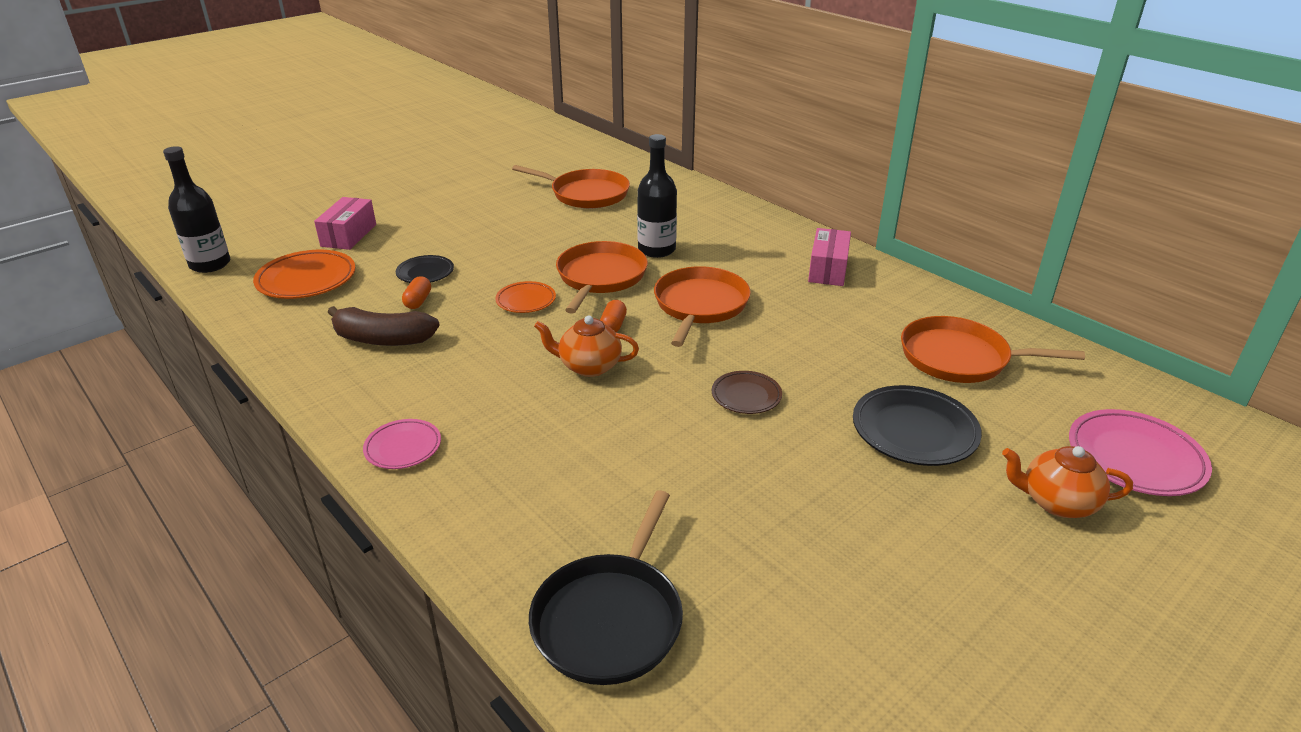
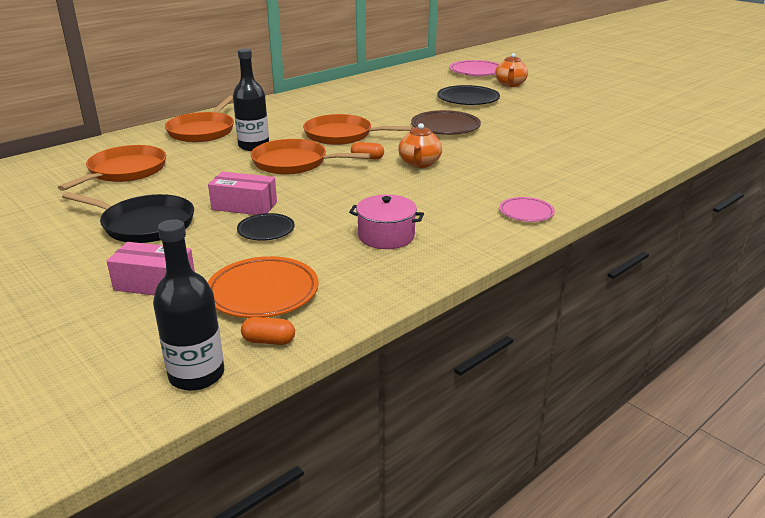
camera: 90 degrees left, 5 degrees down
(383, 339) = (386, 236): brown banana -> pink pot
(418, 301) = (321, 228): orange capsule -> orange capsule (269, 341)
(526, 301) = (327, 186): orange plate -> none
(610, 618) = (629, 155): black pan -> black pan (144, 224)
(746, 396) = (445, 127): brown plate -> brown plate, size x1.68
(828, 269) = (300, 104): pink box -> pink box (244, 206)
(960, 358) = (402, 87): orange pan -> orange pan (203, 131)

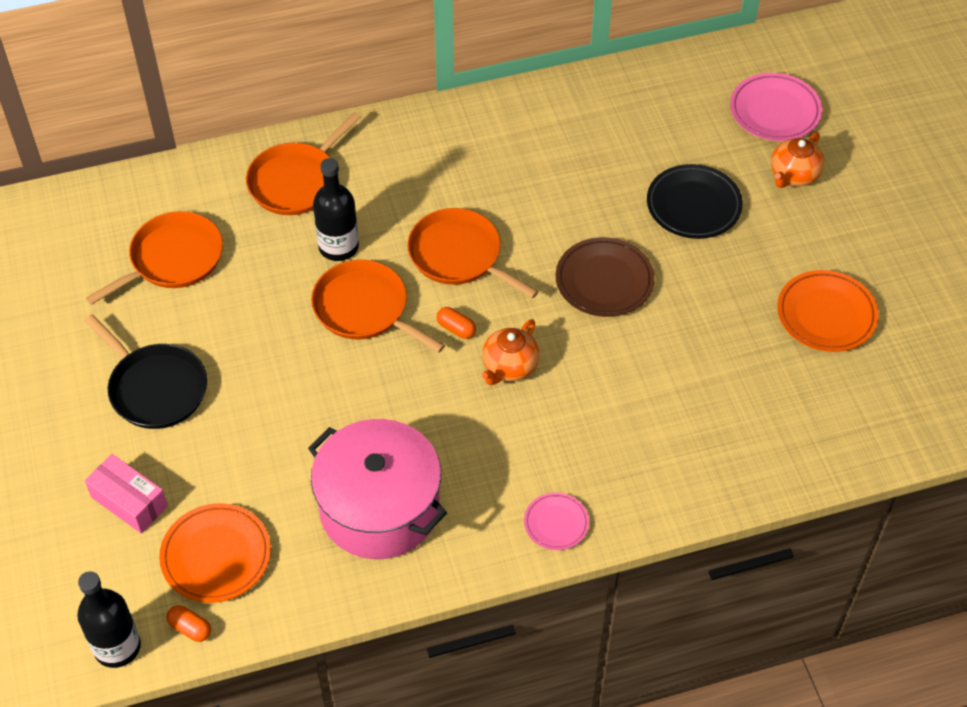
camera: 25 degrees right, 25 degrees up
(244, 206) = (267, 389): pink box -> none
(266, 230) = (267, 448): black plate -> none
(386, 236) = (379, 508): pink pot -> pink pot, size x1.89
(586, 115) = (826, 315): none -> orange plate

